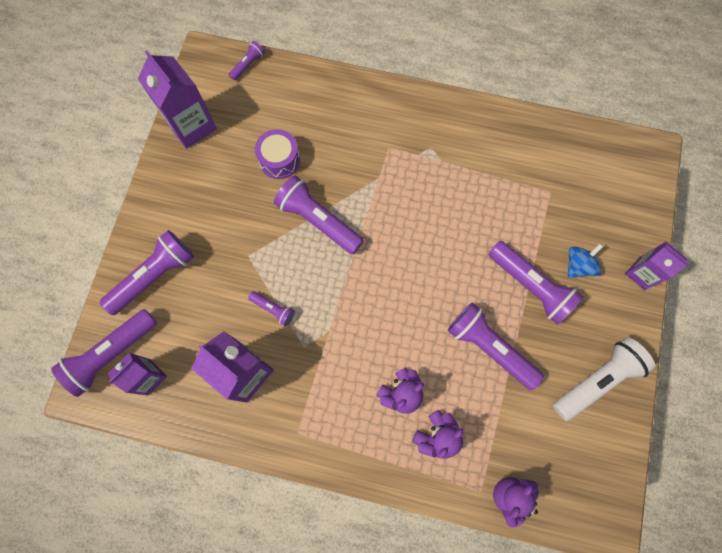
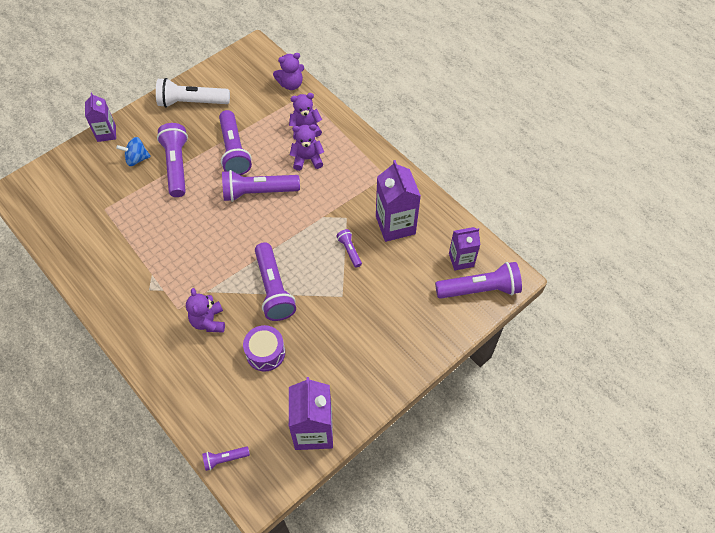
camera: 145 degrees left, 15 degrees down
(154, 276) = (419, 324): purple flashlight -> purple flashlight (258, 192)
(352, 154) = (208, 321): none -> purple teddy bear

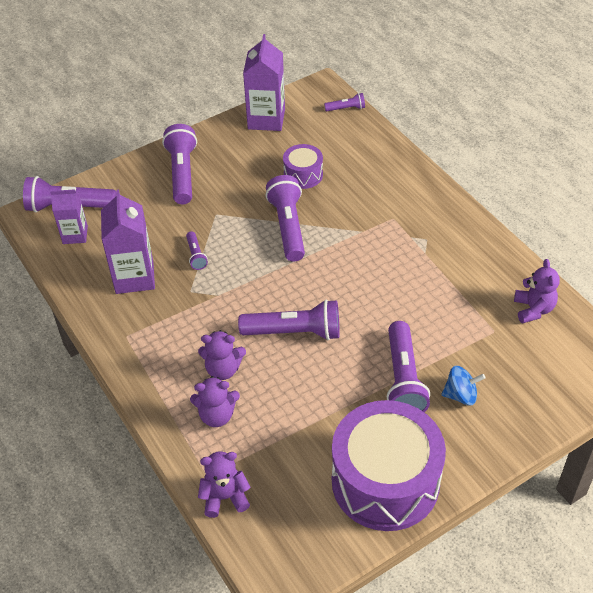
camera: 170 degrees left, 10 degrees down
(106, 133) = (512, 441): purple carton -> none
(192, 102) = (385, 481): white flashlight -> purple drum
(208, 321) = (360, 204): purple teddy bear -> purple teddy bear (533, 309)
(234, 151) = (323, 392): purple flashlight -> purple flashlight (182, 173)

